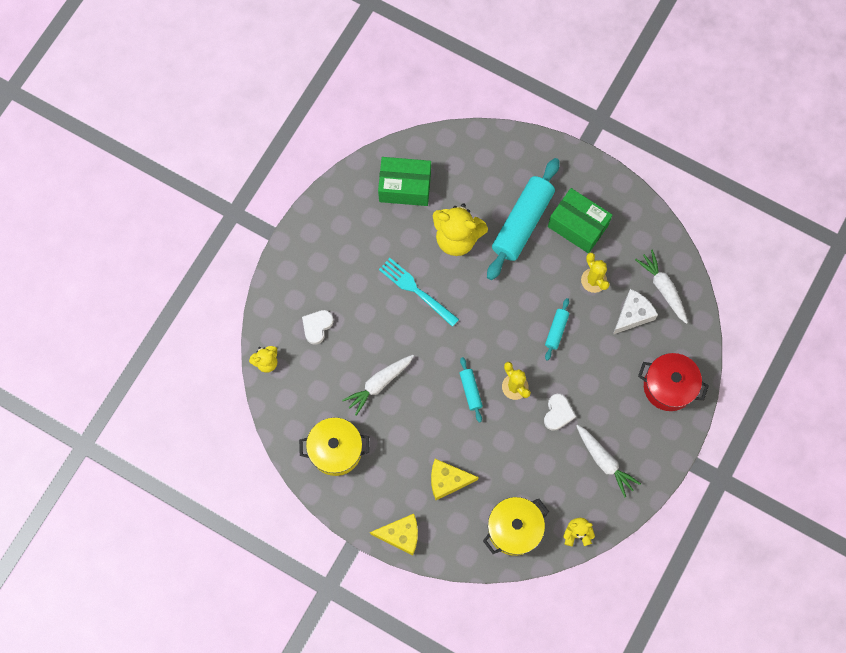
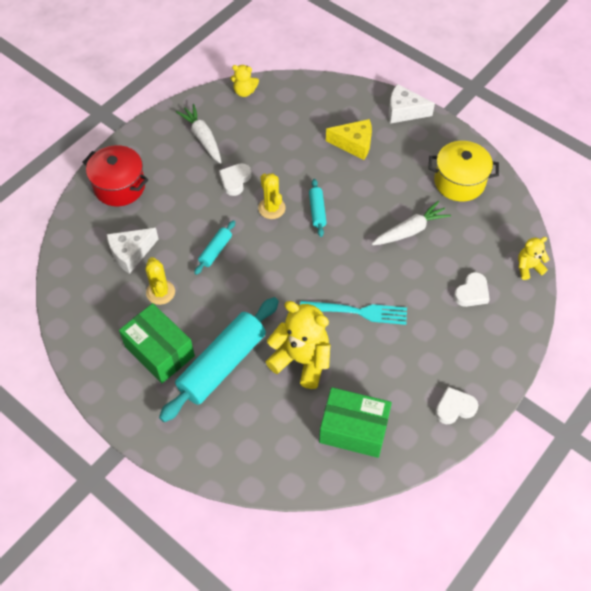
camera: 170 degrees left, 15 degrees down
(326, 218) = (454, 408): none -> white heart
(401, 535) = (404, 111): yellow cheese -> white cheese
(416, 290) = (358, 312): turquoise fork -> turquoise fork turned 45 degrees counterclockwise
(514, 529) = (300, 102): yellow pot -> none
(663, 288) = (89, 273): white carrot -> none

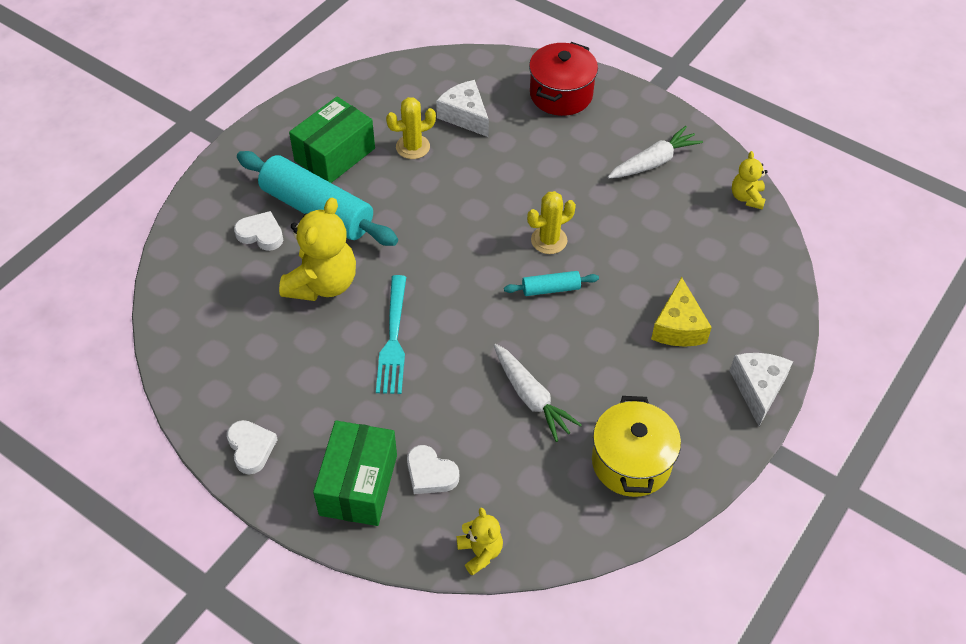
camera: 85 degrees right, 5 degrees down
(215, 251) = (476, 190): turquoise rolling pin -> none
(235, 180) = (588, 200): white heart -> white heart (261, 234)
(353, 429) = (227, 339): green box -> green box (358, 485)

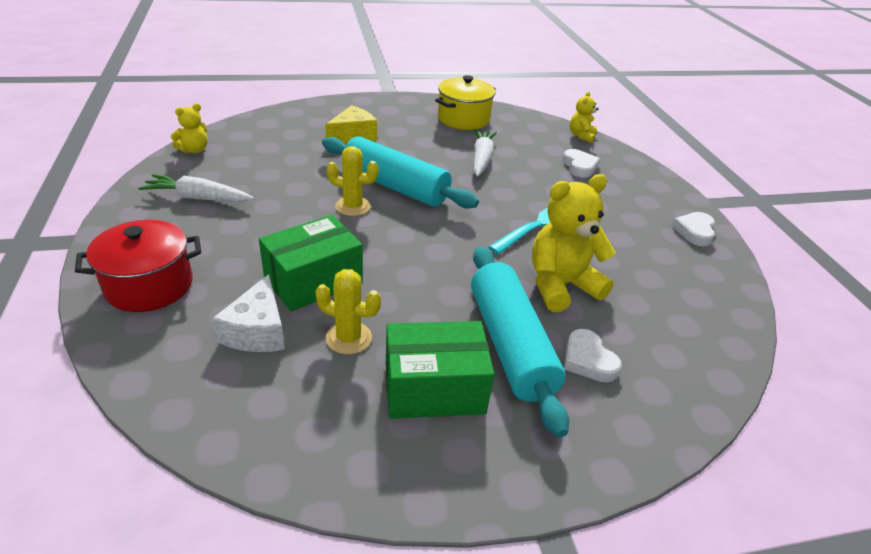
camera: 140 degrees left, 15 degrees down
(358, 485) = (629, 184): green box -> green box (313, 280)
(551, 289) = (395, 186): turquoise rolling pin -> turquoise rolling pin, size x2.18
(758, 389) = (359, 103): white cheese -> none

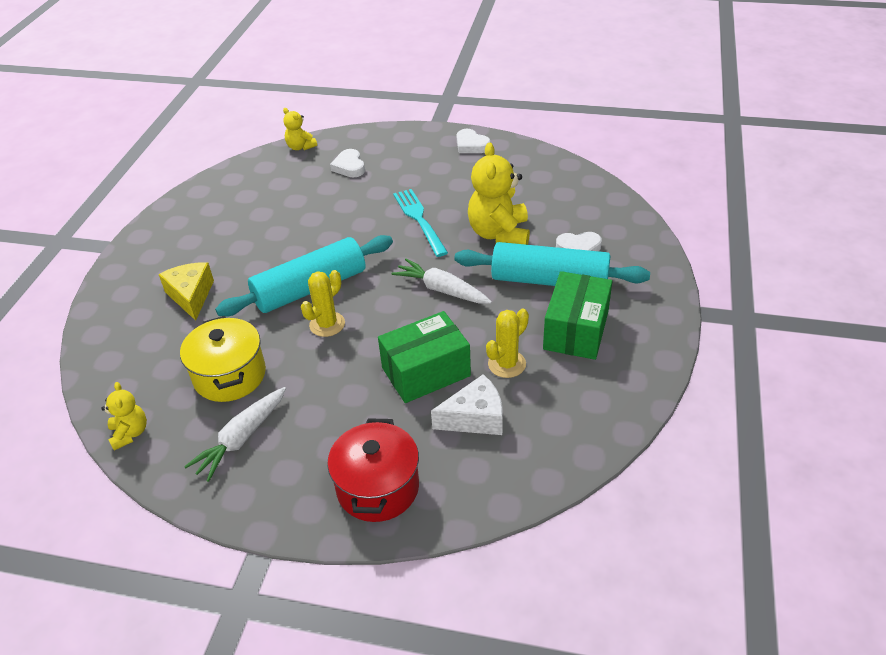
camera: 60 degrees left, 5 degrees up
(257, 331) = (475, 417): white cheese -> white cheese turned 45 degrees counterclockwise
(313, 280) = (426, 372): green box -> green box turned 75 degrees clockwise
(463, 119) = (214, 209): yellow pot -> yellow pot (230, 375)
(481, 158) = (298, 219): white carrot -> white carrot (441, 290)
(579, 166) = (349, 167): white heart -> white heart turned 120 degrees counterclockwise

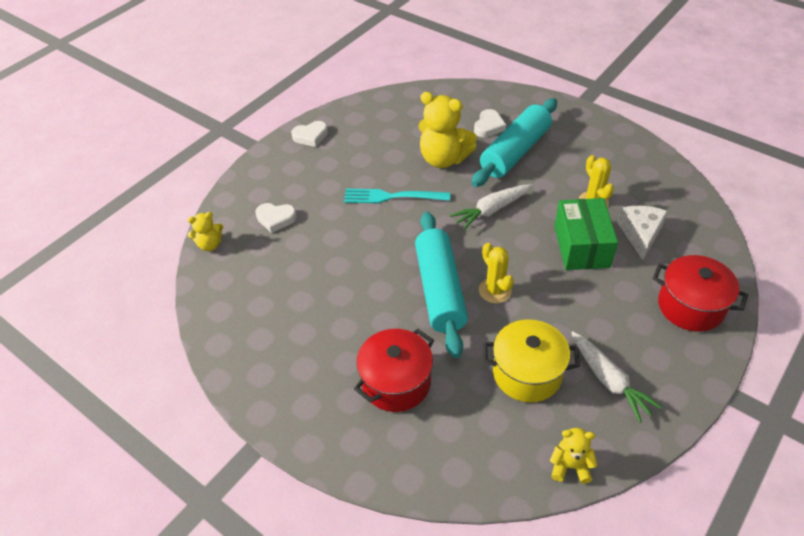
camera: 65 degrees left, 5 degrees up
(191, 296) = (396, 382): yellow cheese -> red pot
(576, 330) = (575, 158): green box -> none

